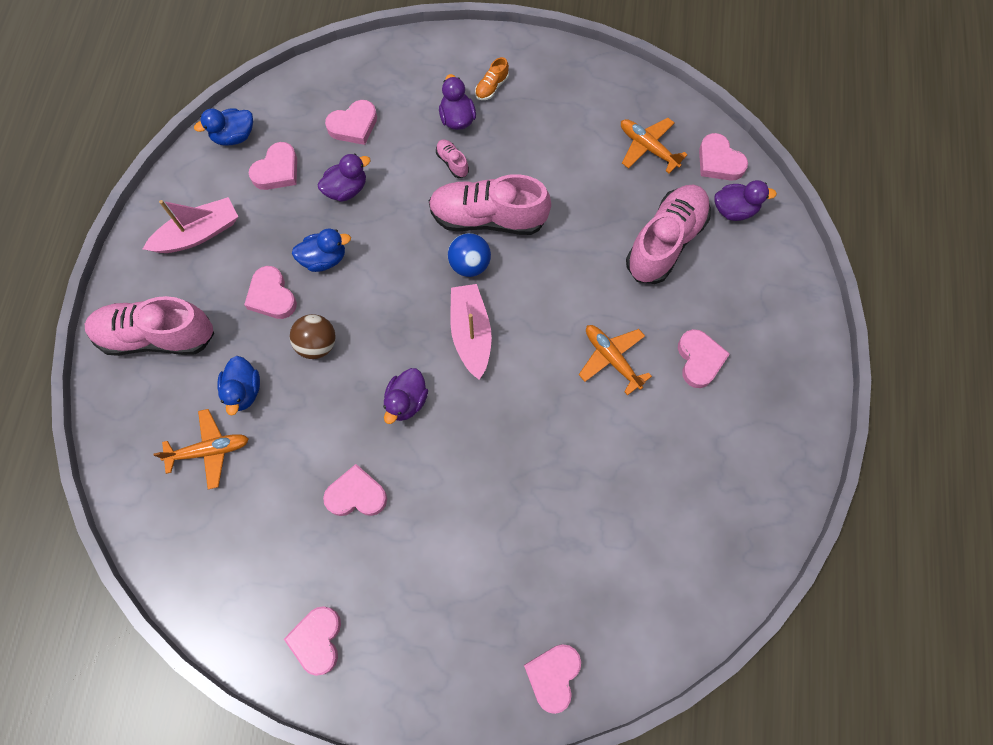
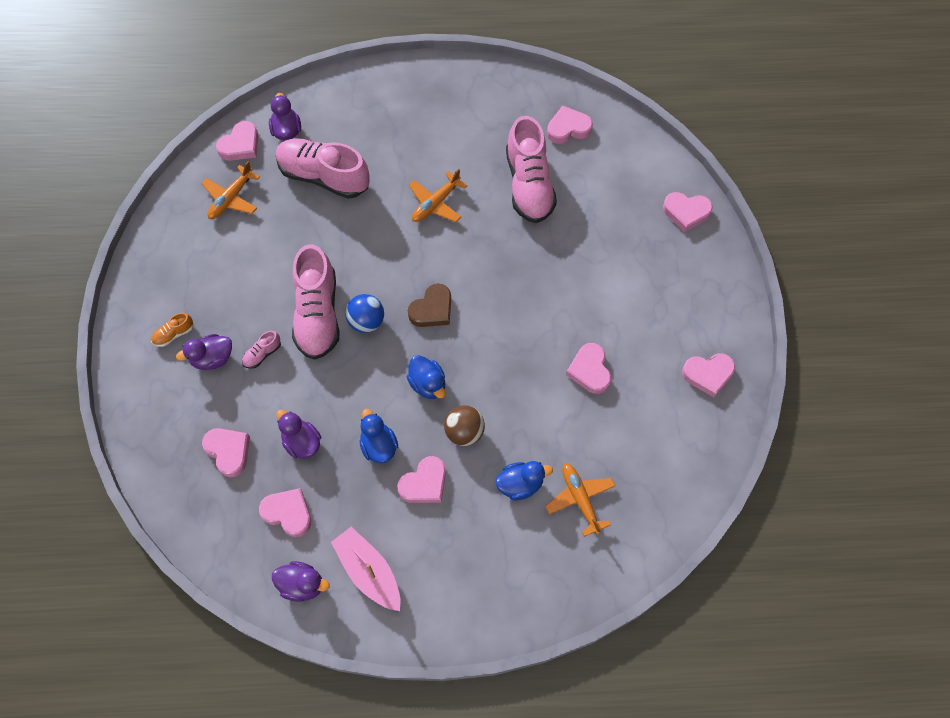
camera: 100 degrees left, 5 degrees down
(157, 336) = (482, 579): pink shoe -> pink shoe (529, 185)
(234, 136) = (251, 567): blue duck -> blue duck (428, 384)
(406, 401) = (502, 348): purple duck -> purple duck (302, 585)
(471, 334) = (432, 309): pink boat -> brown heart
(491, 87) = (173, 334): orange shoe -> orange shoe turned 120 degrees clockwise
(699, 360) = (425, 144): pink heart -> pink heart (568, 128)

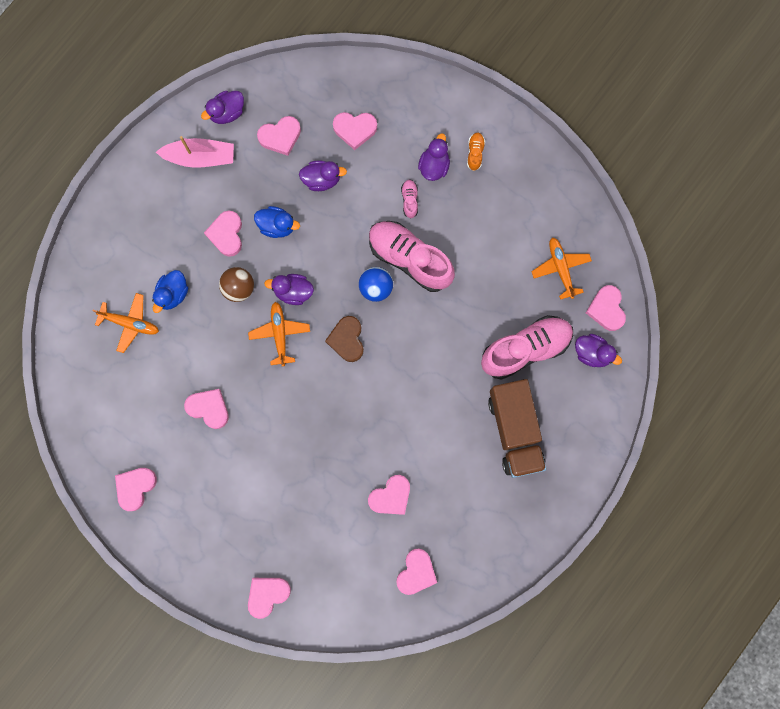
camera: 130 degrees right, 15 degrees up
(397, 139) = (515, 431): none -> brown truck
(428, 384) = (293, 291): blue duck -> purple duck
(435, 204) = (432, 413): orange plane -> orange plane (279, 334)
(529, 185) = (391, 496): pink shoe -> pink heart

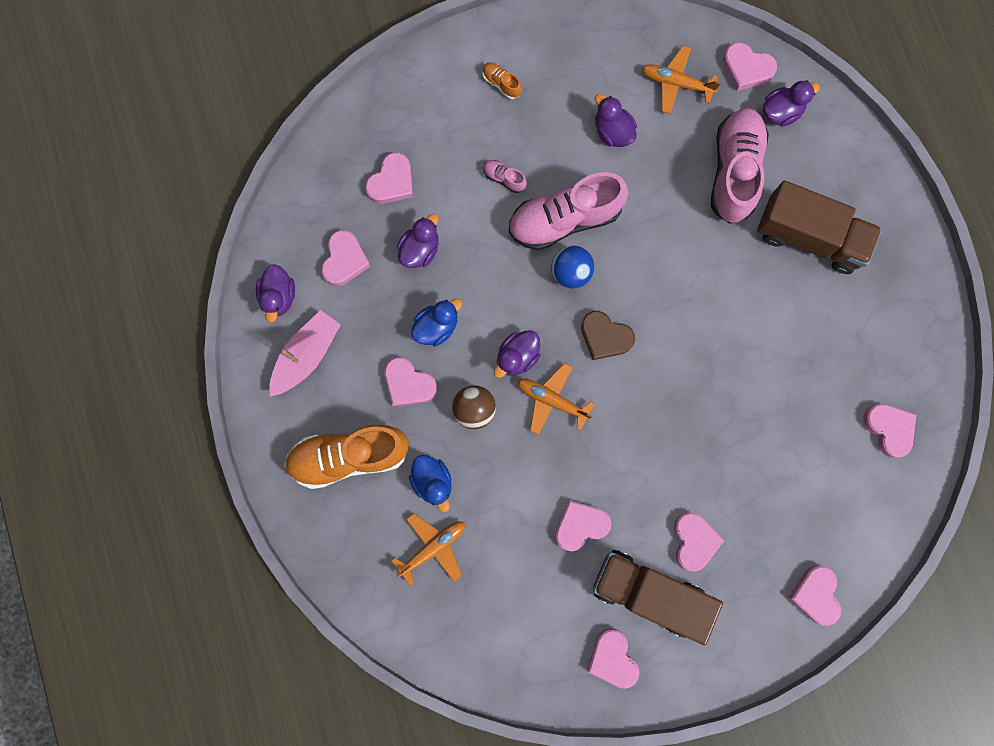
camera: 55 degrees left, 0 degrees up
(153, 230) = (349, 456): none -> orange shoe
(194, 483) = (649, 593): none -> brown truck
(391, 496) = (795, 402): pink heart -> pink heart (694, 541)
(434, 166) = (485, 131): purple duck -> purple duck (612, 131)

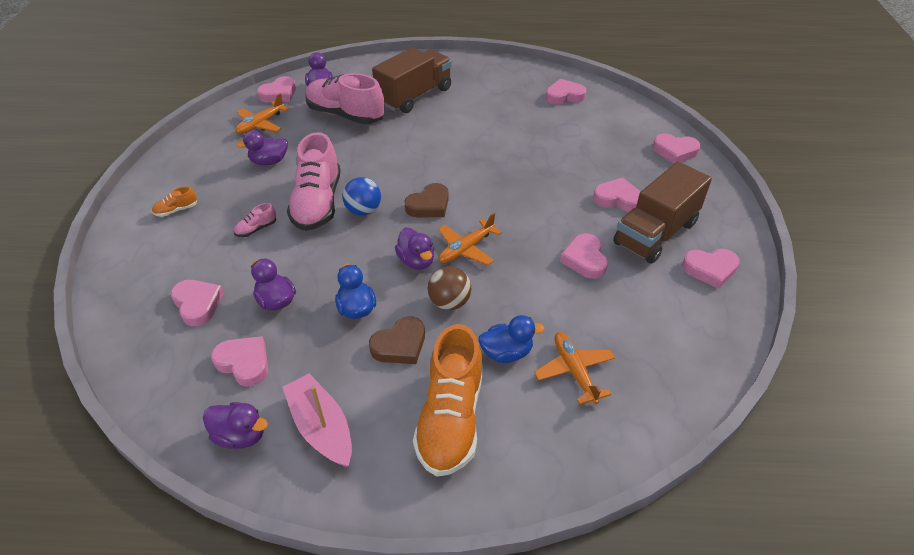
camera: 70 degrees left, 35 degrees down
(408, 384) = (400, 345): pink heart -> brown heart

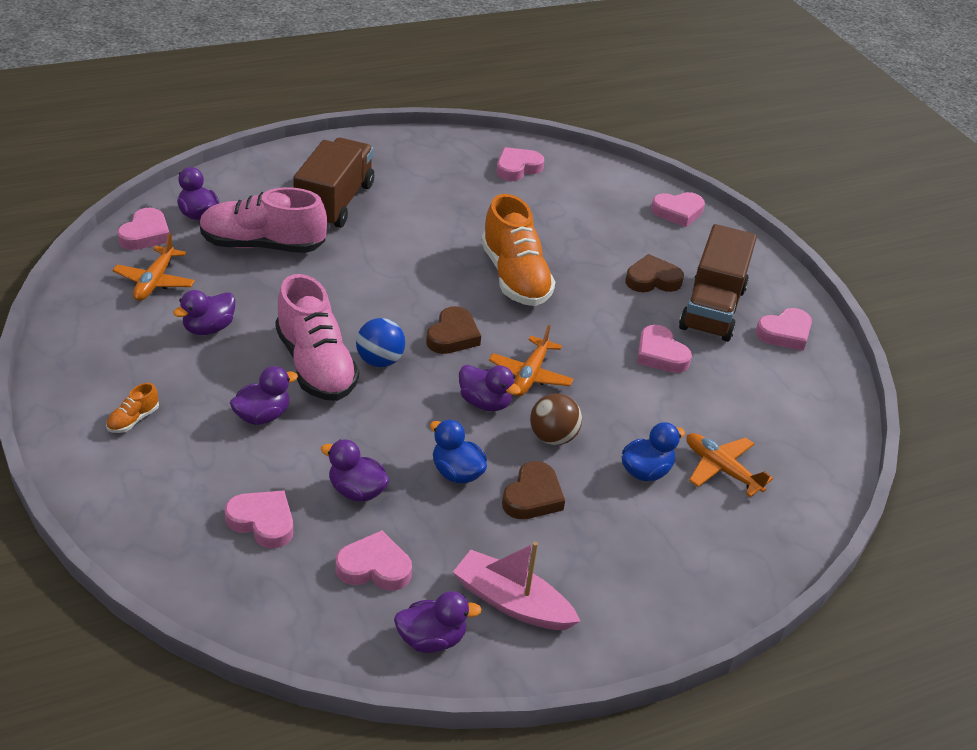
camera: 30 degrees left, 5 degrees down
(256, 229) = (262, 416): pink shoe -> purple duck
(451, 418) = (635, 550): orange shoe -> orange shoe (515, 277)
(617, 199) = (652, 280): pink heart -> brown heart

